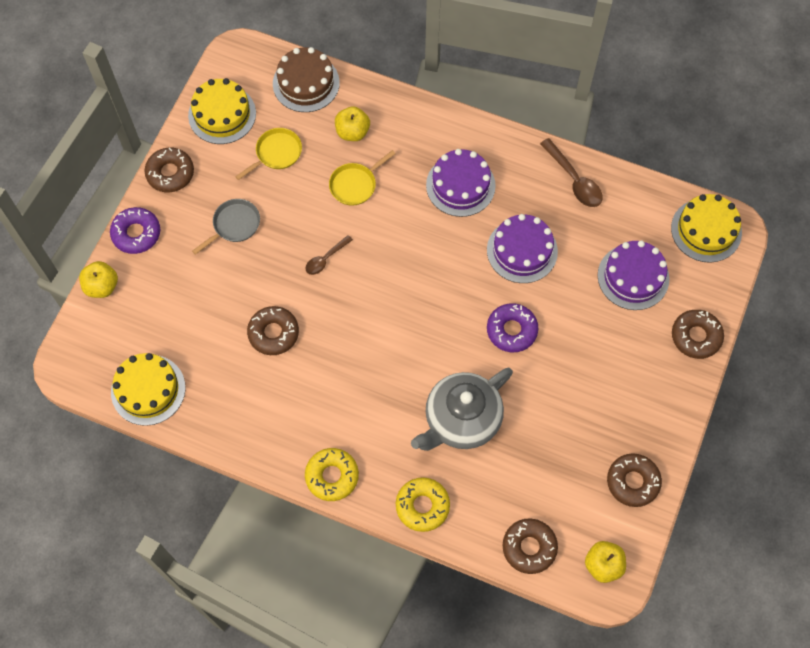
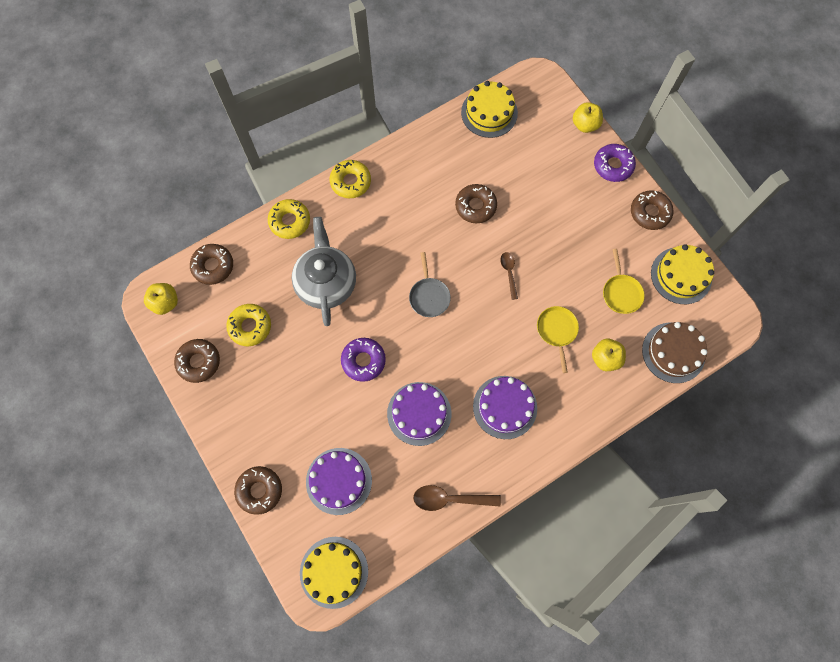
camera: 125 degrees right, 5 degrees up
(234, 225) = (578, 230): grey pan -> grey pan (429, 296)
(561, 460) = (250, 326): none -> yellow donut

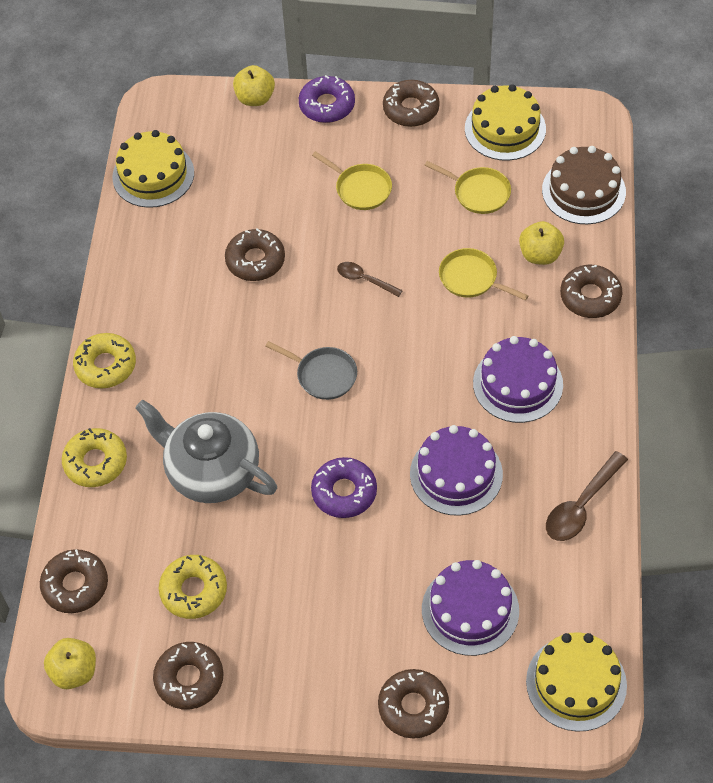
camera: 50 degrees left, 15 degrees down
(569, 226) = (360, 189): none -> yellow pan
(598, 408) = (590, 296): none -> brown donut

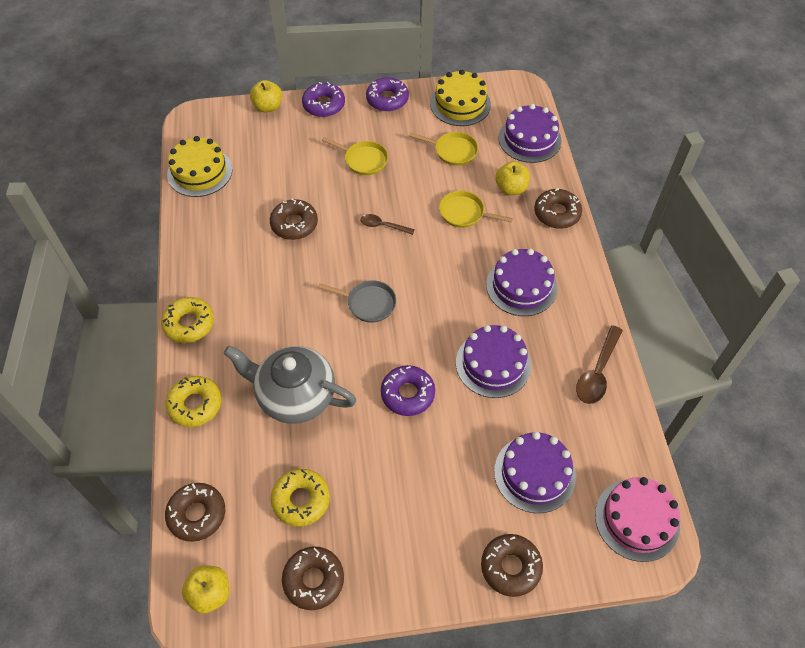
camera: 15 degrees left, 0 degrees up
(411, 109) = (387, 99): brown donut -> purple donut
(576, 683) = (637, 519): yellow cake -> pink cake
(583, 191) = (529, 139): brown cake -> purple cake

